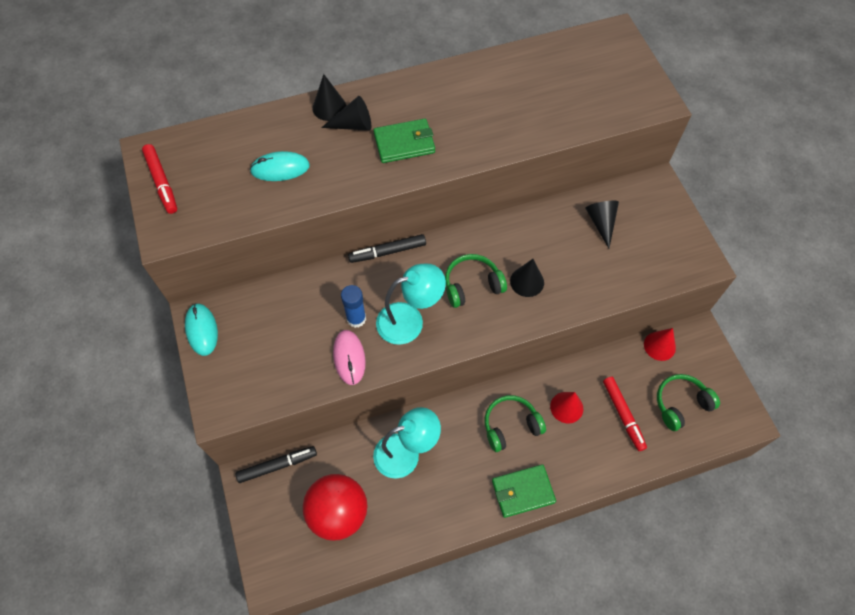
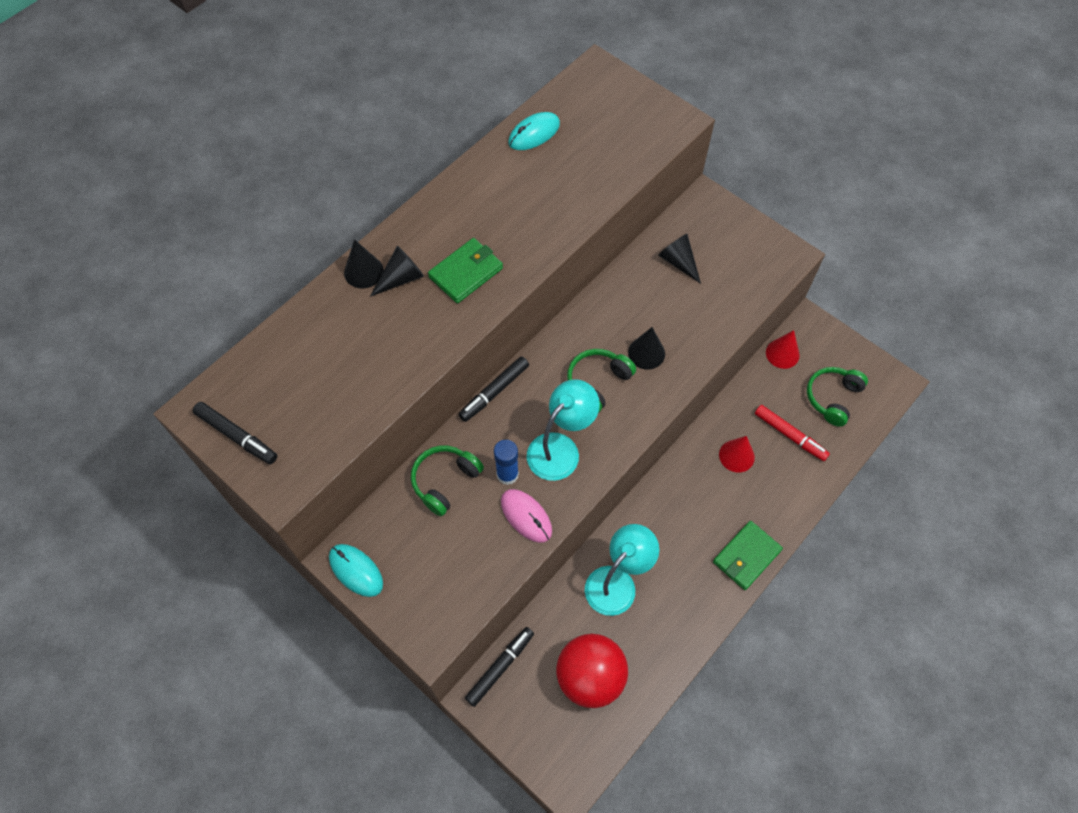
camera: 30 degrees left, 0 degrees up
(162, 182) = (237, 436): red marker -> black marker
(280, 168) = (356, 359): turquoise mouse -> turquoise mouse (534, 133)
(510, 426) = (697, 501): green headphones -> green headphones (445, 481)

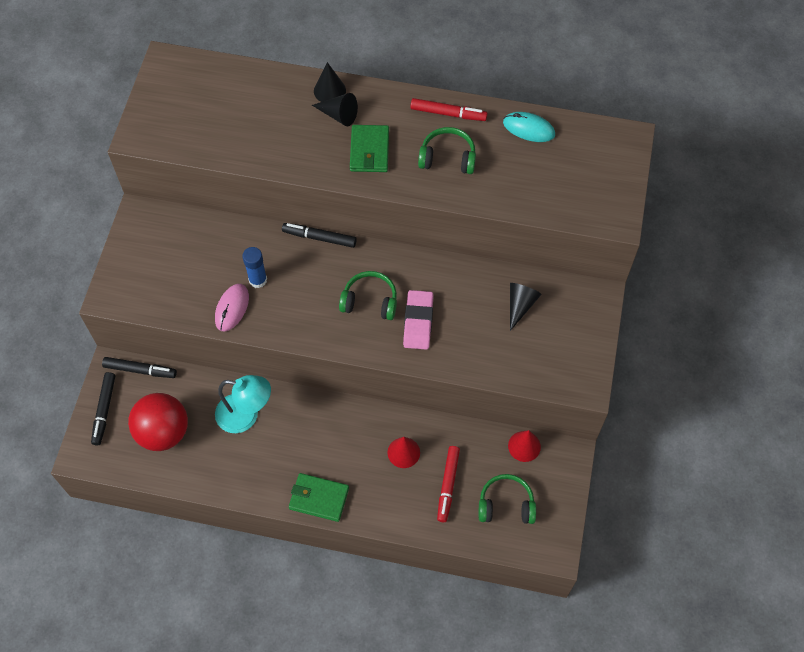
camera: 60 degrees right, 0 degrees up
(237, 436) = (160, 92): black marker -> black marker (104, 410)
(356, 571) = (134, 227): turquoise mouse -> none
(445, 481) = (229, 244): green headphones -> green headphones (447, 158)
(466, 272) = (369, 151): green wallet -> green wallet turned 75 degrees clockwise
(469, 186) = (448, 113): none -> red marker
(560, 448) = (299, 303): turquoise lamp -> none
(646, 353) = (418, 322): black cone -> pink eraser

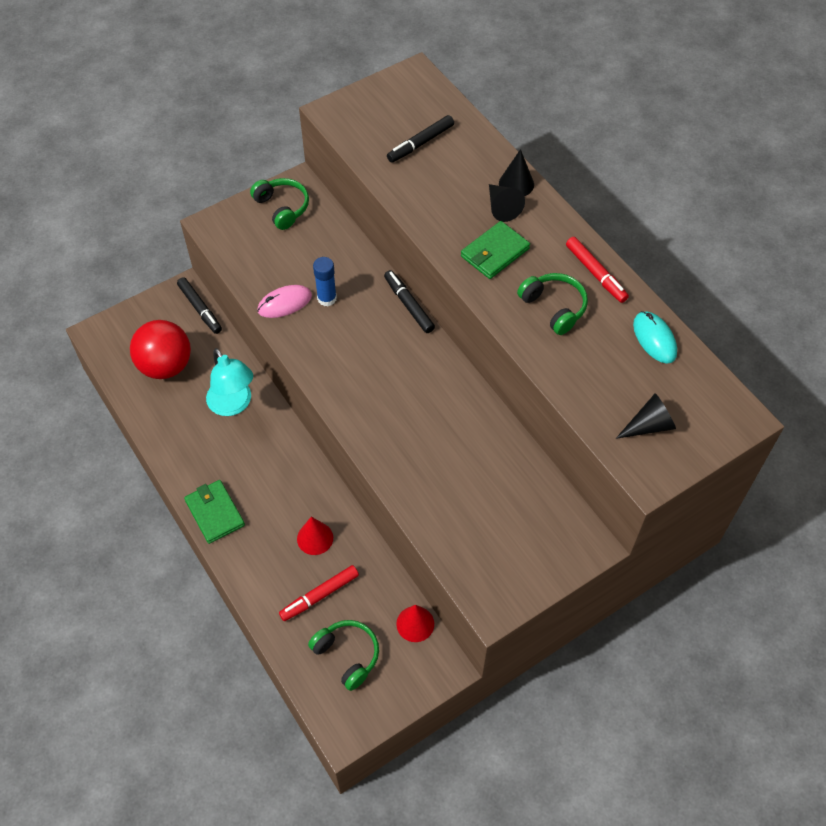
camera: 45 degrees right, 5 degrees down
(104, 410) = (146, 316): black marker -> black marker (420, 143)
(370, 301) = (392, 384): green headphones -> green headphones (282, 208)
(418, 322) = (411, 432): pink eraser -> none
(520, 305) = (511, 492): black cone -> black cone (649, 425)

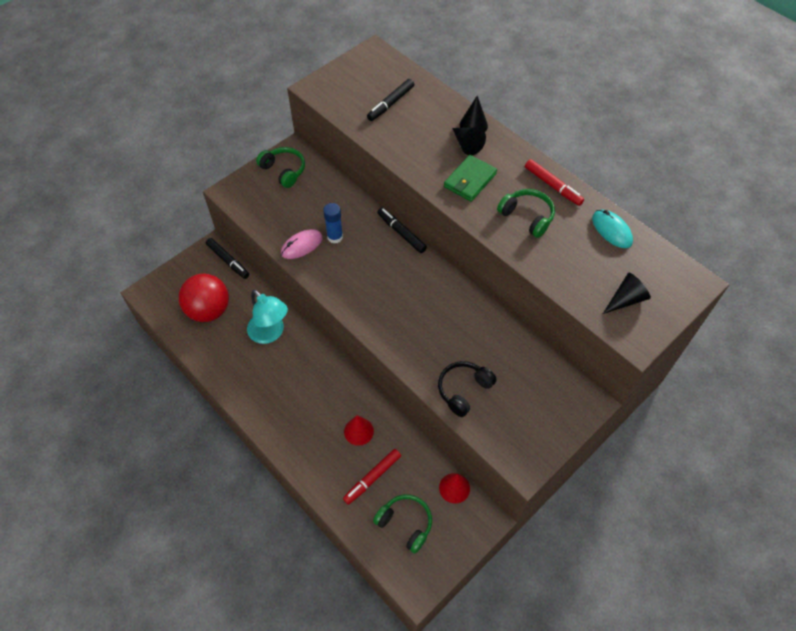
camera: 10 degrees left, 0 degrees up
(214, 513) = (272, 424): green wallet -> none
(440, 506) = (463, 390): none -> black headphones

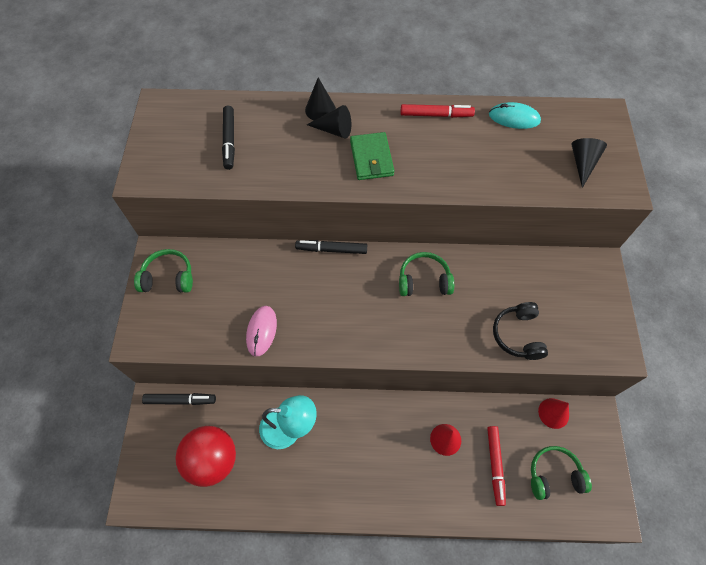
camera: 45 degrees left, 5 degrees up
(335, 237) = (281, 299): blue glue stick -> none
(527, 217) = (447, 154): green headphones -> green headphones (424, 280)

